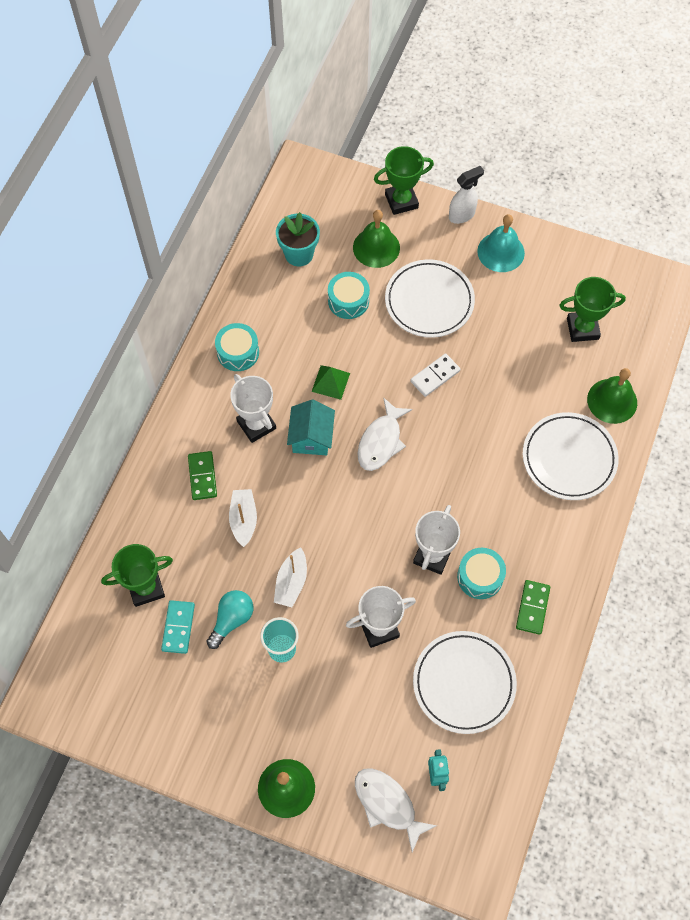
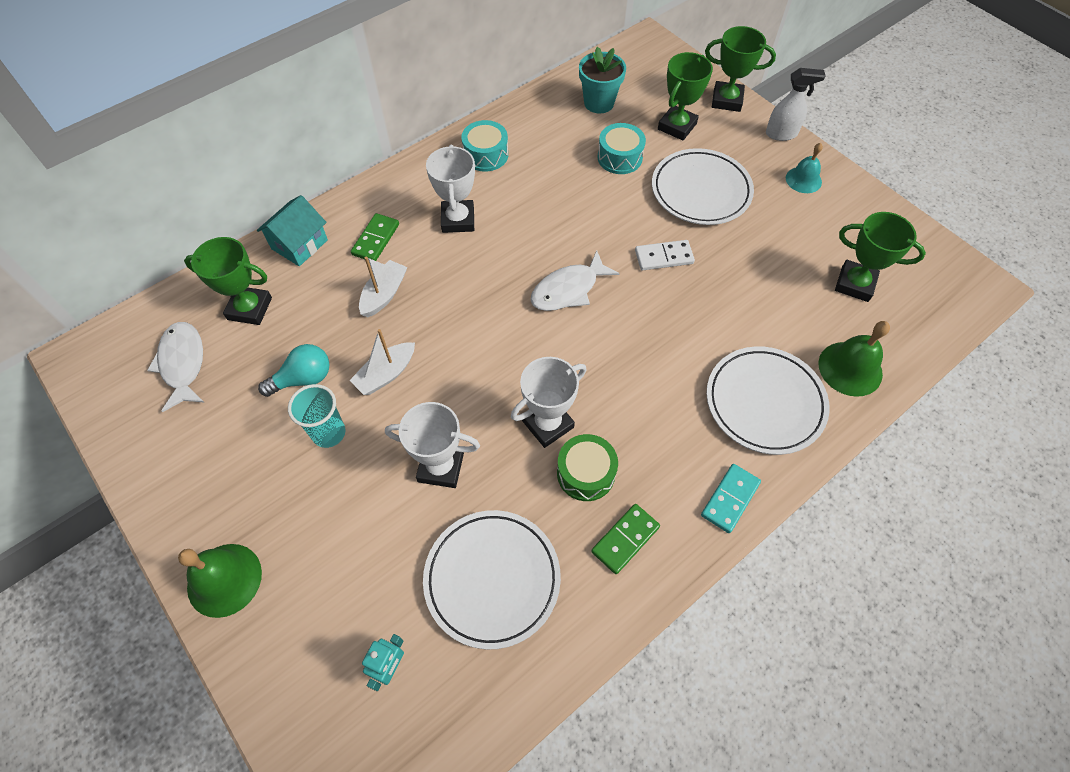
camera: 30 degrees right, 5 degrees down
(178, 627) = (249, 359): turquoise domino -> turquoise domino (730, 499)
(311, 437) = (502, 254): turquoise house -> turquoise house (299, 244)
(330, 382) = (555, 216): green pyramid -> none
(376, 247) = (677, 126): green bell -> green trophy
(387, 804) = (313, 667): white fish -> white fish (183, 364)
(480, 577) = (585, 473): turquoise drum -> green drum
(501, 252) = (803, 180): turquoise bell -> turquoise bell, size x0.67

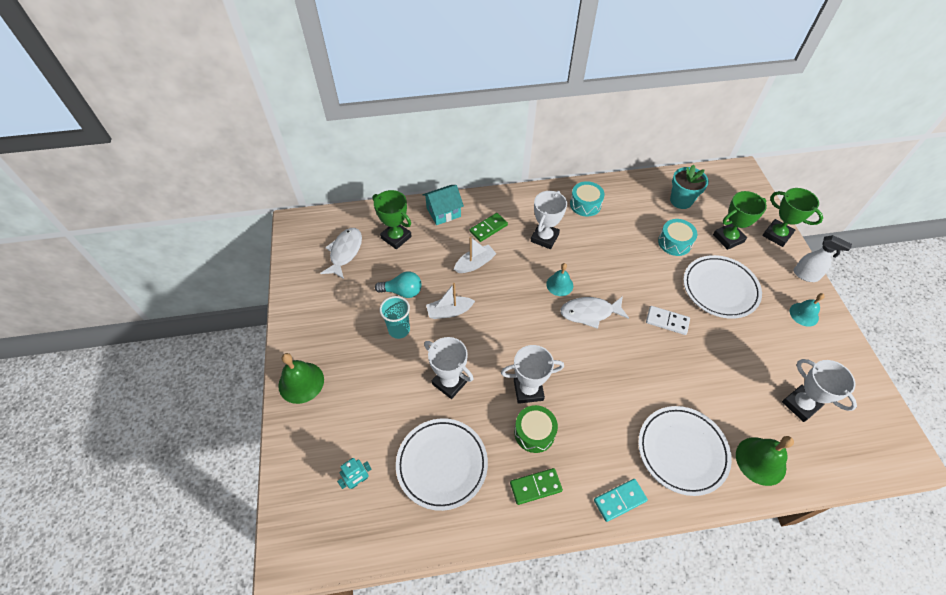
camera: 30 degrees right, 5 degrees down
(511, 271) = (559, 285): none -> turquoise bell
(854, 284) = (800, 404): green trophy -> white trophy

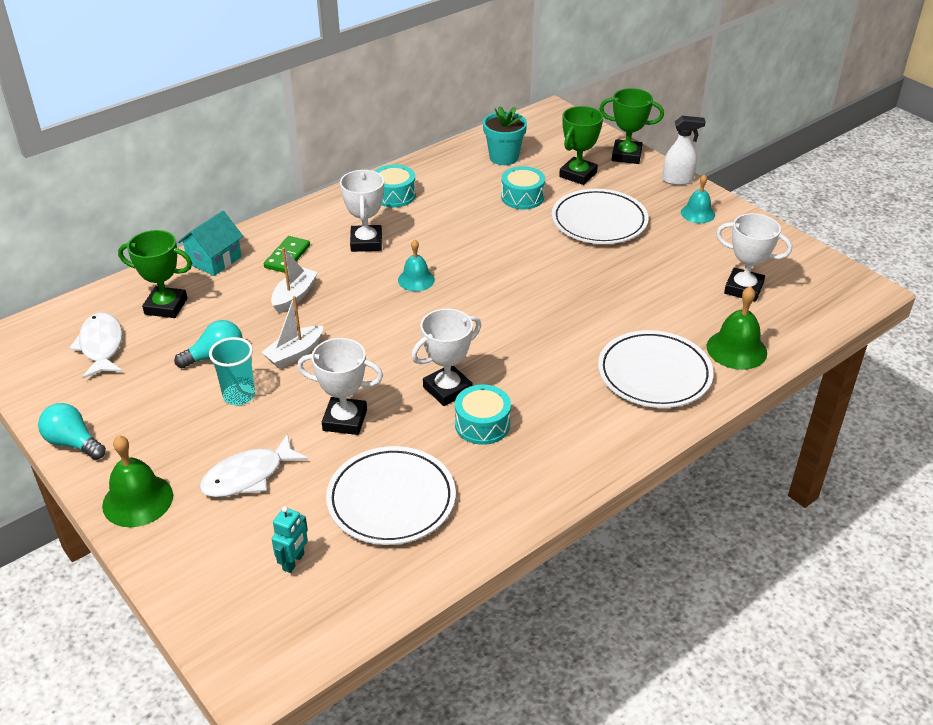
camera: 30 degrees left, 15 degrees down
(291, 320) = (73, 443): none -> turquoise light bulb
(534, 432) = (482, 424): green drum -> turquoise drum
(535, 487) = (518, 471): green domino -> none
(590, 313) = (470, 293): white fish -> white fish (248, 476)
(620, 500) = (618, 443): turquoise domino -> none
(667, 321) = (562, 269): white domino -> none

